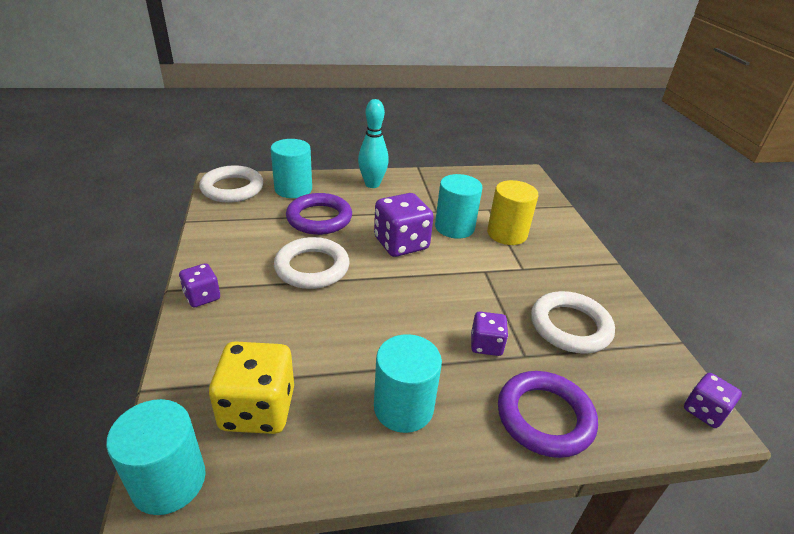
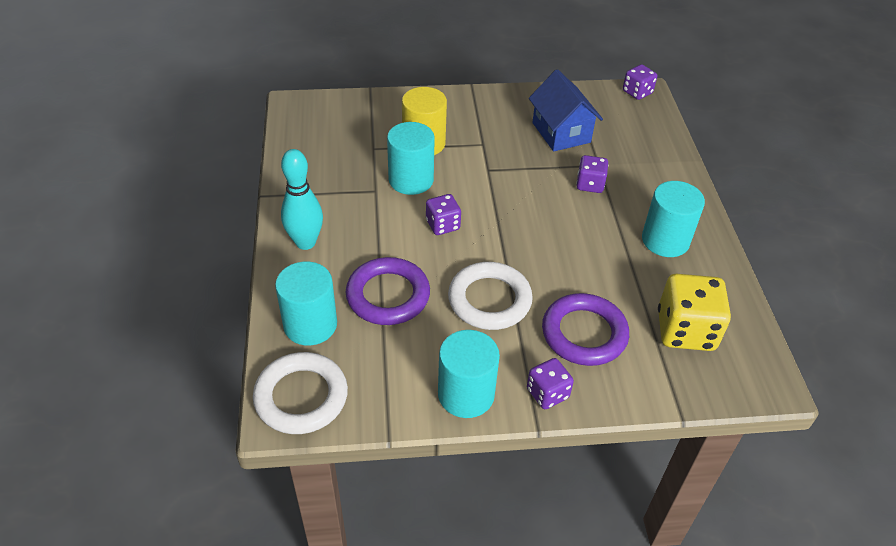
camera: 85 degrees left, 10 degrees up
(169, 481) = (763, 379): turquoise cylinder -> turquoise cylinder (466, 394)
(401, 244) = (443, 225): purple dice -> purple dice, size x0.57
(544, 417) = (658, 167): purple ring -> purple ring (584, 333)
(570, 326) = (561, 132): white ring -> blue house

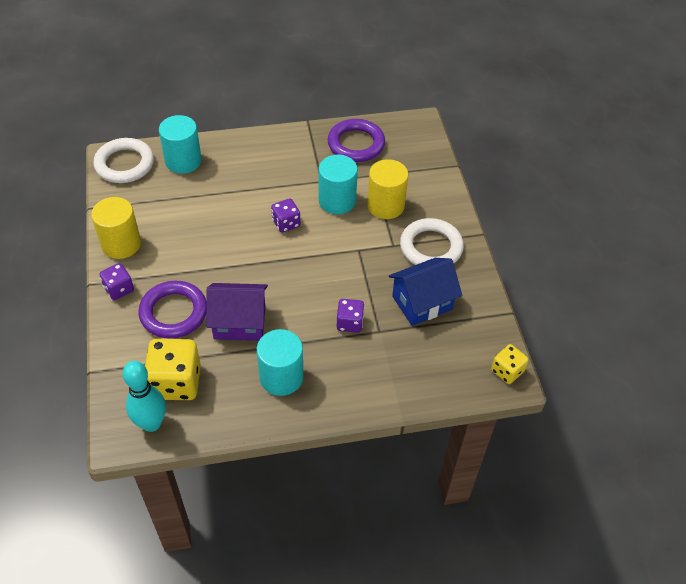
camera: 85 degrees right, 5 degrees up
(305, 242) = (260, 149): turquoise bowling pin -> turquoise bowling pin (151, 423)
(388, 295) = (210, 197): purple ring -> purple ring (356, 144)
(466, 394) = (121, 244): turquoise cylinder -> yellow cylinder
(489, 300) = (207, 254): white ring -> white ring (431, 247)
(595, 272) = (239, 323): none -> purple house
(637, 92) = (507, 371): purple dice -> yellow dice

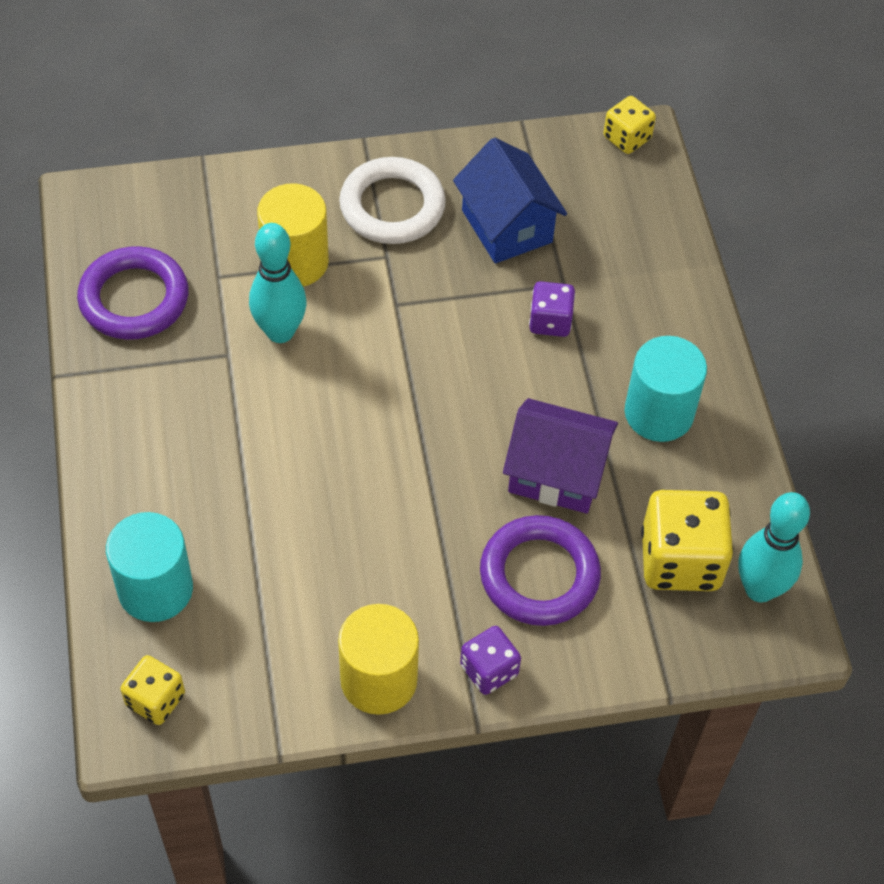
camera: 90 degrees left, 5 degrees up
(124, 164) = (155, 700): white ring -> yellow dice
(239, 323) = (556, 474): purple house -> purple house turned 75 degrees counterclockwise
(286, 223) = (332, 409): purple dice -> none
(337, 201) = (280, 332): turquoise cylinder -> turquoise bowling pin

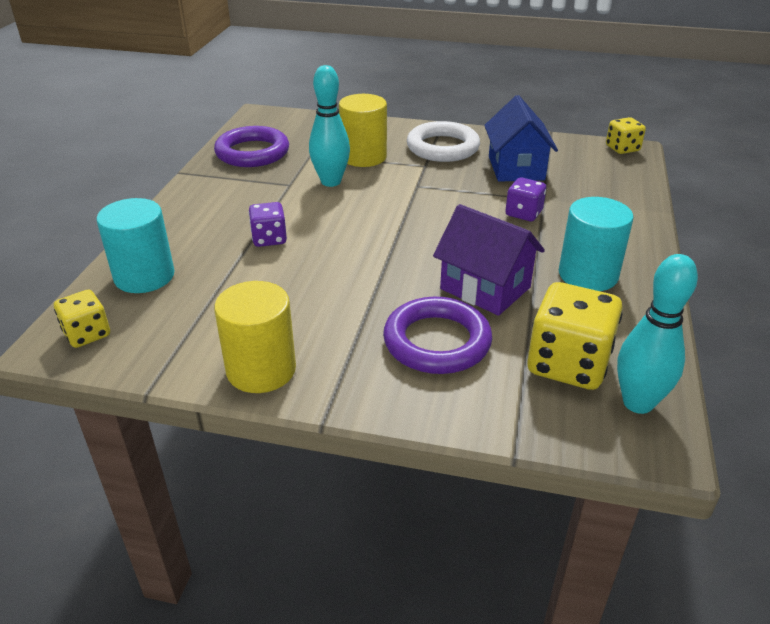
camera: 25 degrees right, 20 degrees down
(489, 670) = (356, 389): purple dice -> purple dice (269, 239)

